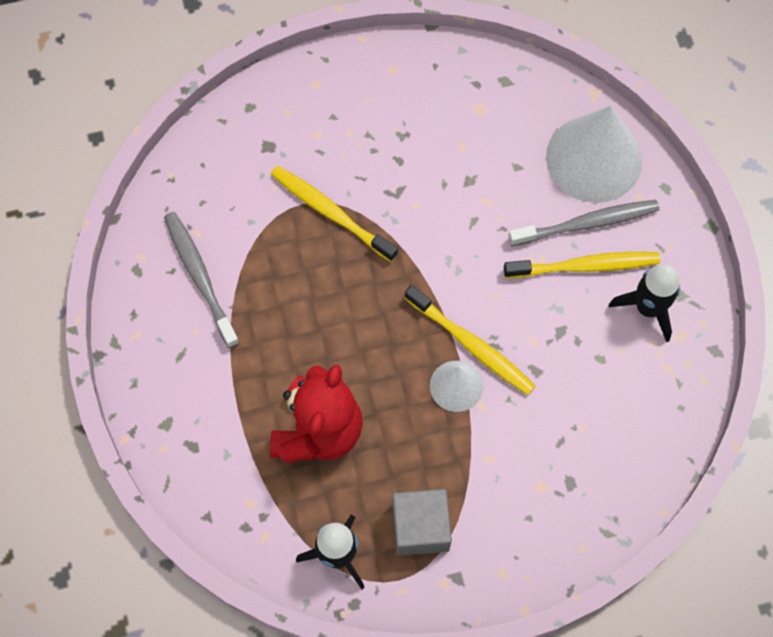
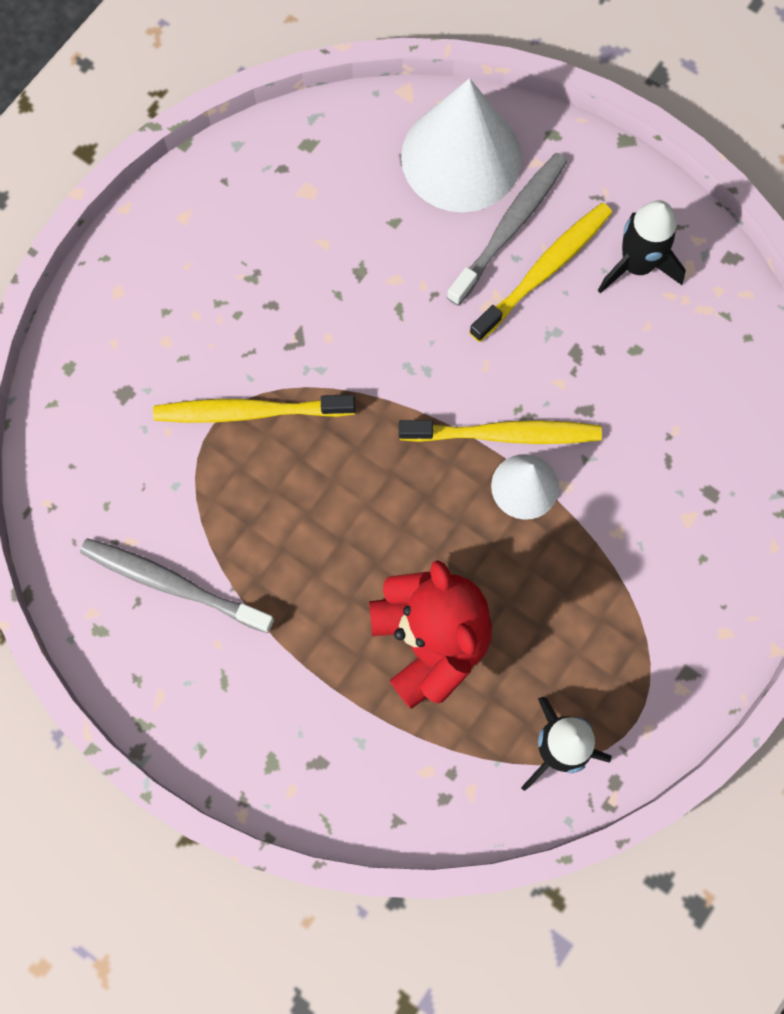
camera: 40 degrees left, 5 degrees up
(420, 527) = (612, 654): grey cube -> none

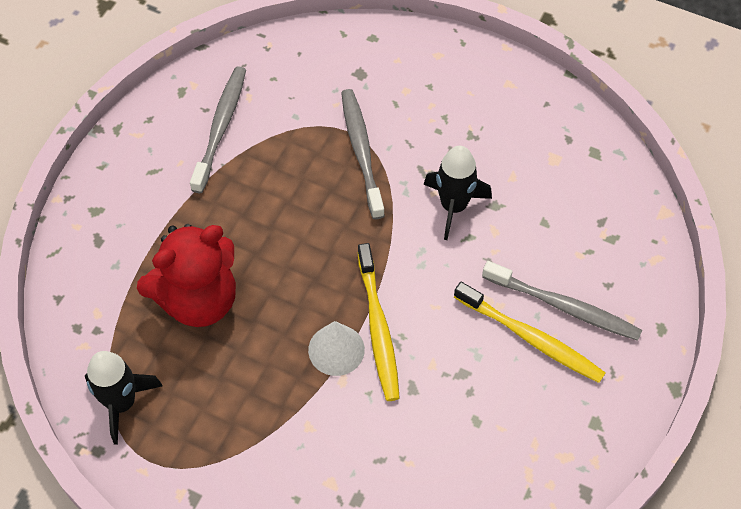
camera: 80 degrees right, 15 degrees down
(249, 411) = (361, 151): yellow toothbrush -> grey toothbrush
(461, 157) = (617, 261): white cone -> none
(637, 265) = (556, 412): black rocket -> black rocket (453, 206)

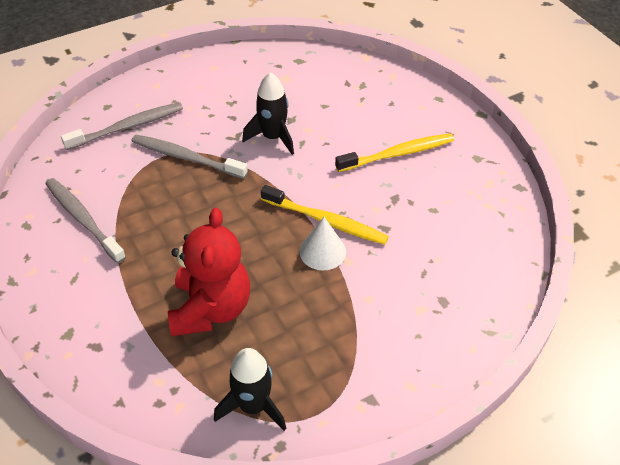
camera: 55 degrees left, 10 degrees down
(564, 307) = (389, 128): grey toothbrush -> grey toothbrush (128, 127)

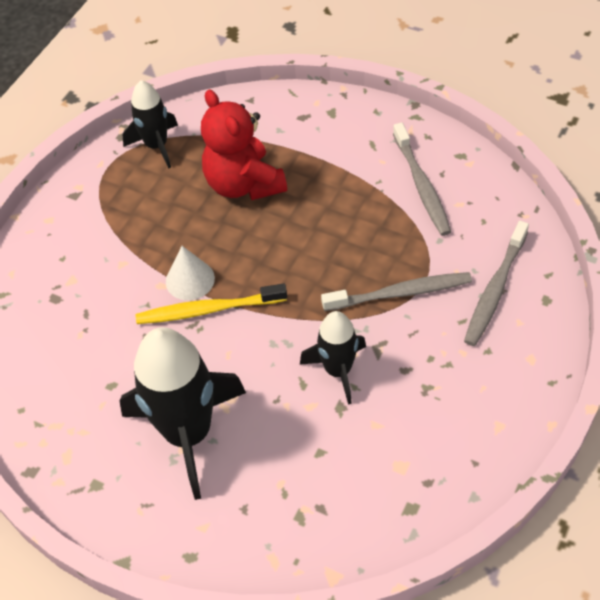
camera: 150 degrees right, 5 degrees up
(83, 219) = (421, 186): grey toothbrush -> grey toothbrush turned 60 degrees clockwise
(398, 154) = (188, 433): yellow toothbrush -> black rocket

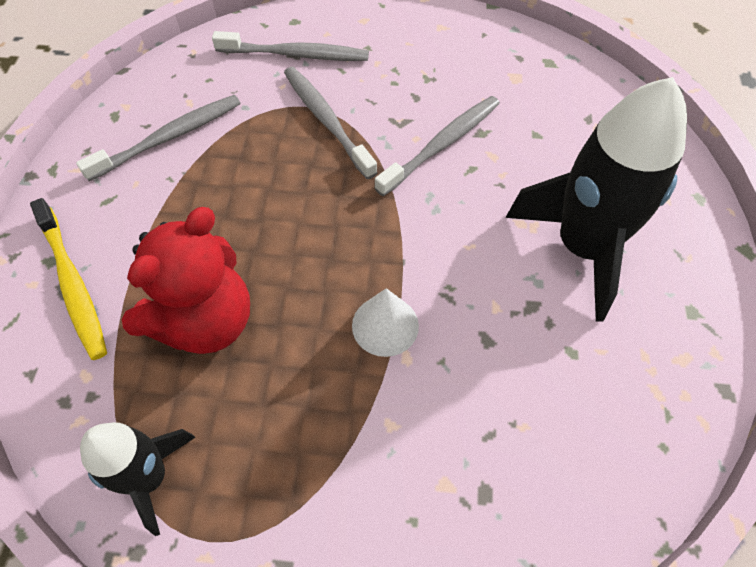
camera: 115 degrees left, 5 degrees up
(208, 310) = (421, 287): yellow toothbrush -> yellow toothbrush (73, 284)
(338, 370) = (442, 145): black rocket -> grey toothbrush

